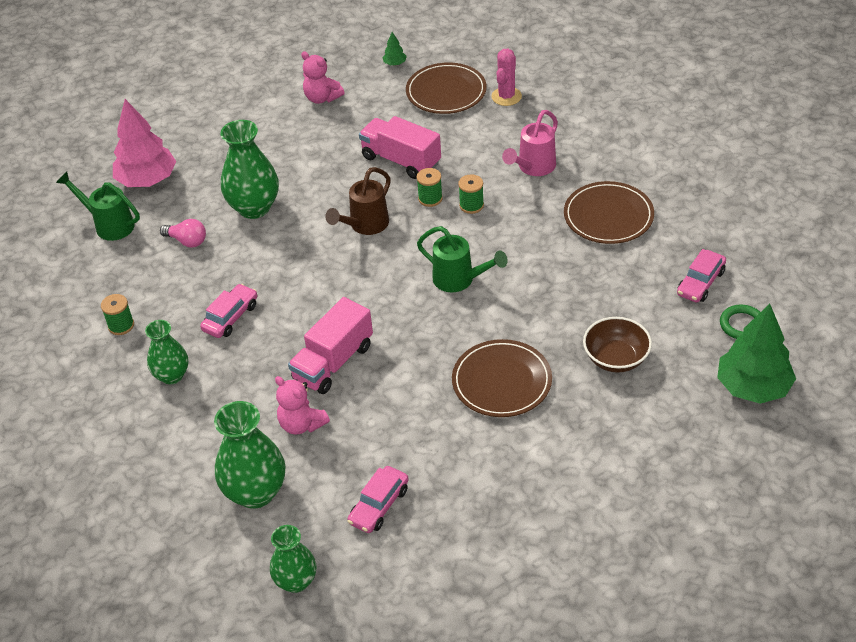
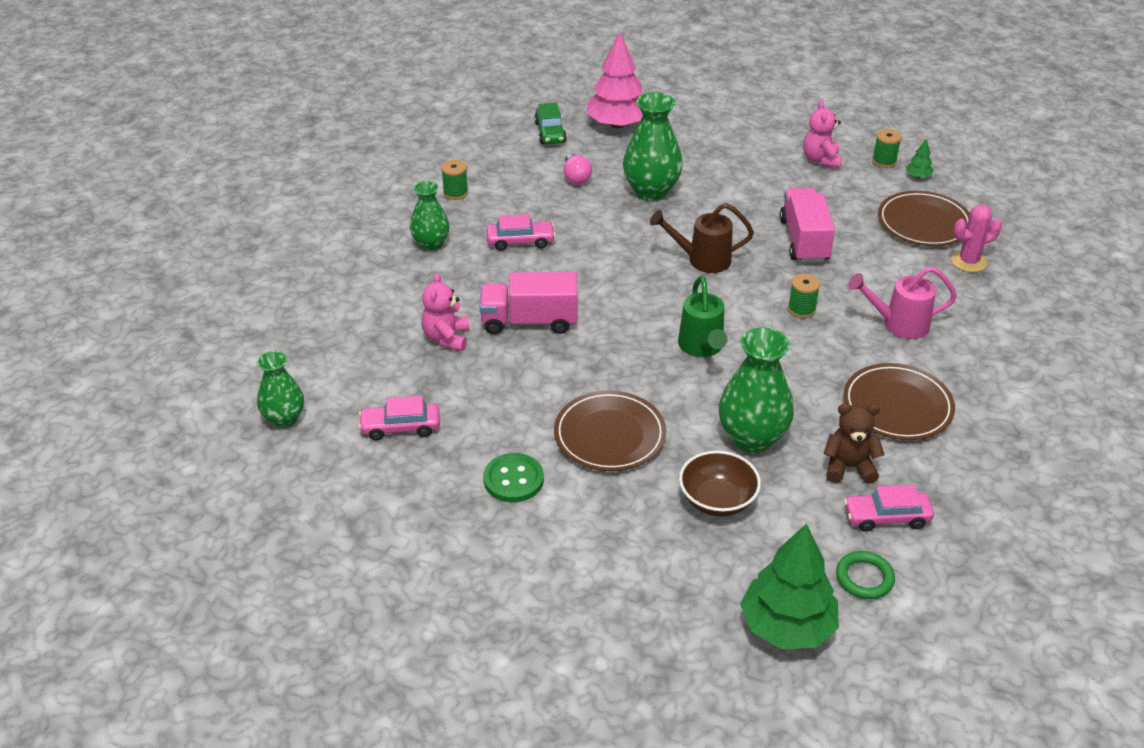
camera: 50 degrees right, 5 degrees down
(109, 225) = (550, 132): green watering can -> green car
(255, 492) = (354, 349): green vase -> green vase (752, 438)
(430, 198) = (779, 280): green spool -> green spool (884, 161)
(498, 462) = (513, 479): none -> green button
(642, 274) = (848, 467): none -> brown teddy bear

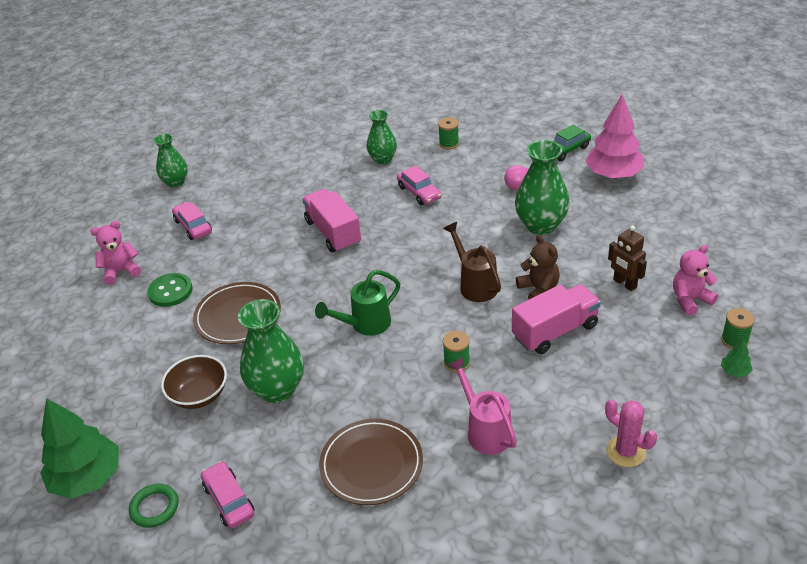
camera: 65 degrees right, 0 degrees up
(446, 338) = (290, 207): pink teddy bear -> pink teddy bear (121, 271)
(773, 181) = (624, 283): none -> brown robot
(848, 467) = (276, 457): brown teddy bear -> brown teddy bear (538, 289)
(924, 223) = (659, 400): brown plate -> none

